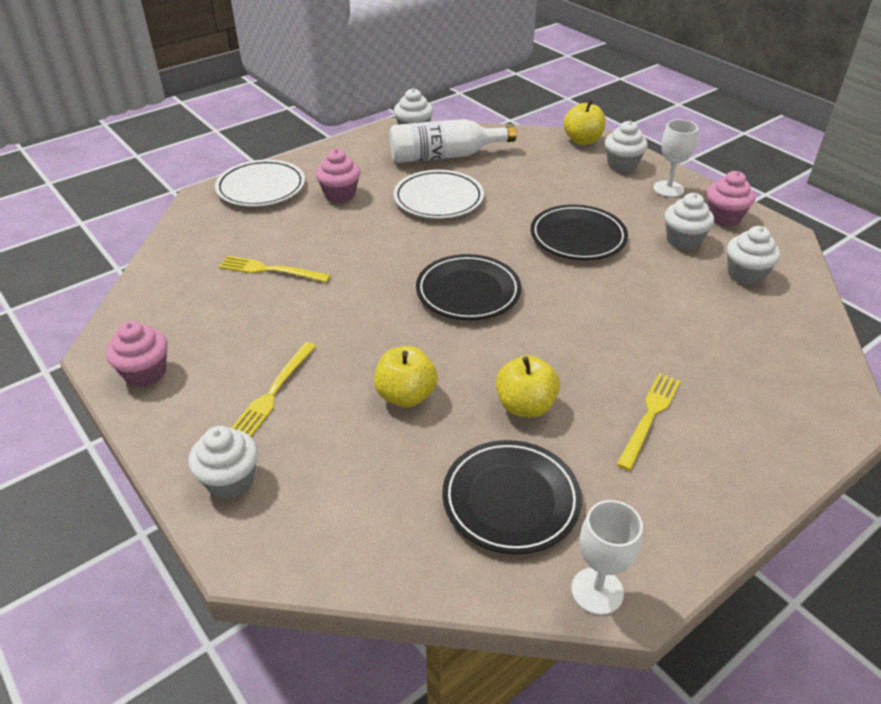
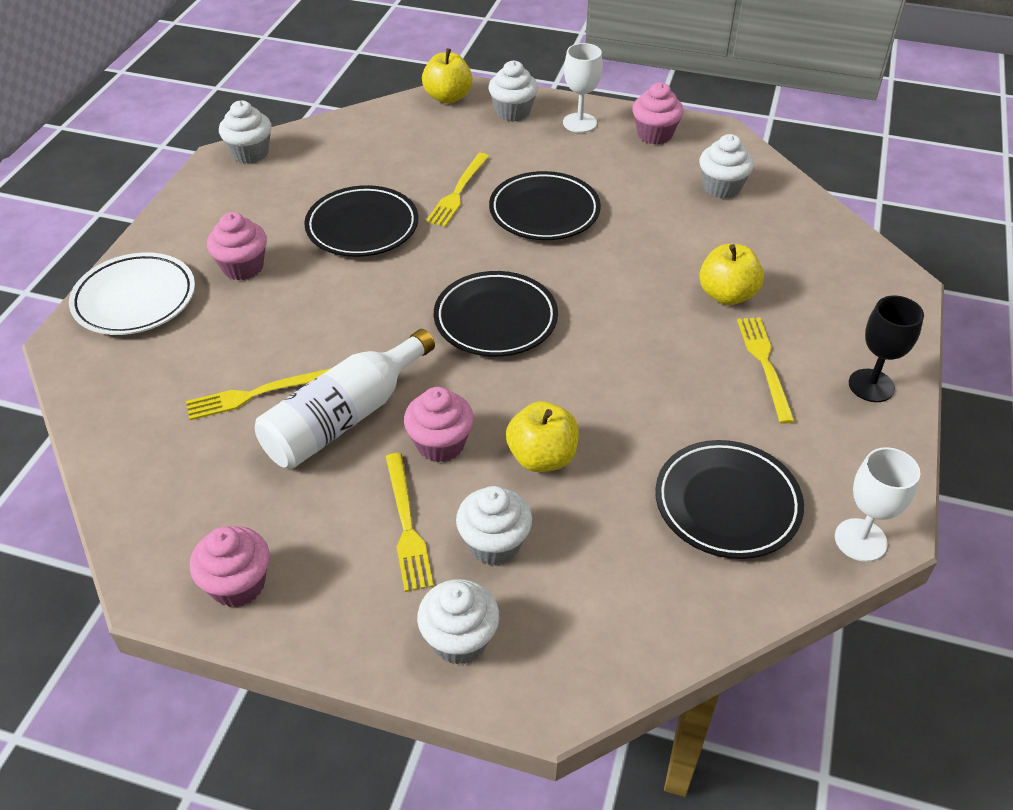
camera: 35 degrees left, 5 degrees up
(348, 353) = (440, 444): none -> pink cupcake
(438, 199) = (362, 227): white plate -> black plate
(444, 156) = (317, 171): white bottle -> white bottle (344, 418)
(525, 406) = (657, 409): yellow apple -> yellow apple (727, 295)
(527, 202) = (458, 192): none -> yellow fork
(683, 240) = (641, 174): white cupcake -> white cupcake (494, 543)
(733, 479) = (871, 385): none -> black goblet

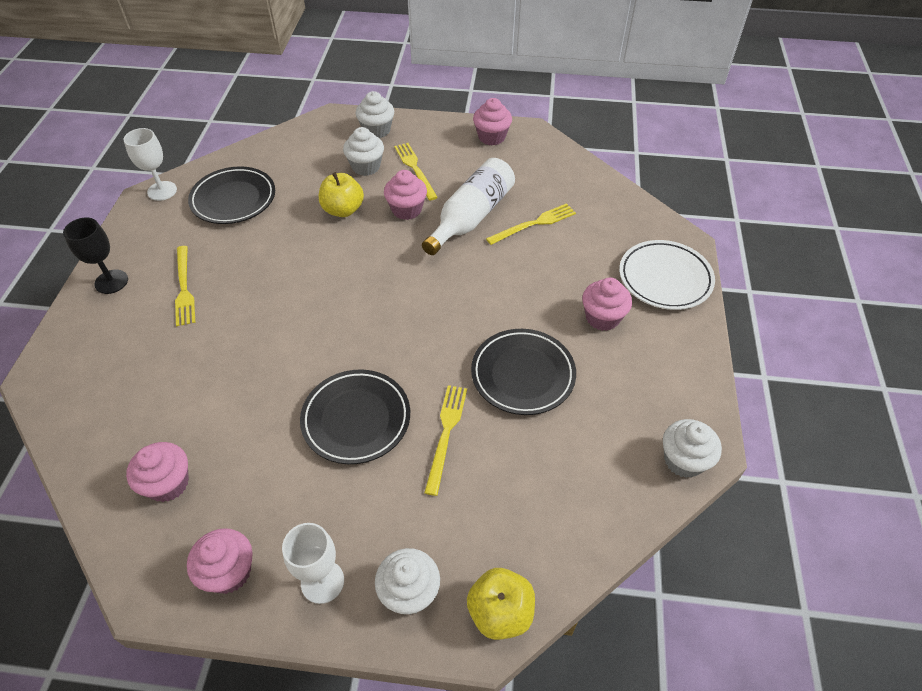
camera: 170 degrees right, 5 degrees up
(495, 319) = (386, 298): black plate -> none
(721, 187) = (168, 483): white cupcake -> pink cupcake
(727, 295) = (197, 345): yellow apple -> none

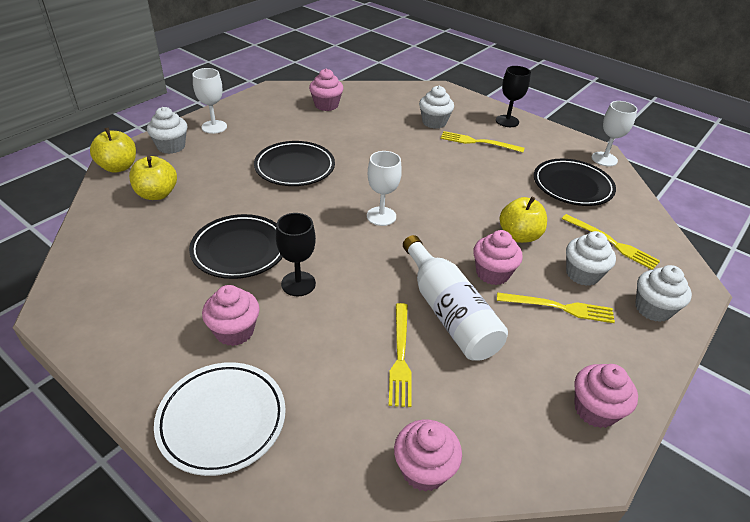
camera: 120 degrees right, 10 degrees down
(229, 572) = (255, 107): pink cupcake -> pink cupcake (424, 469)
(387, 303) = (381, 216): none -> white goblet
(446, 434) = (240, 195): yellow fork -> yellow fork (612, 243)
(510, 515) = (157, 194): none -> yellow apple
(522, 310) = (298, 284): none -> black goblet
(683, 460) = (68, 290): white cupcake -> white cupcake (434, 122)

